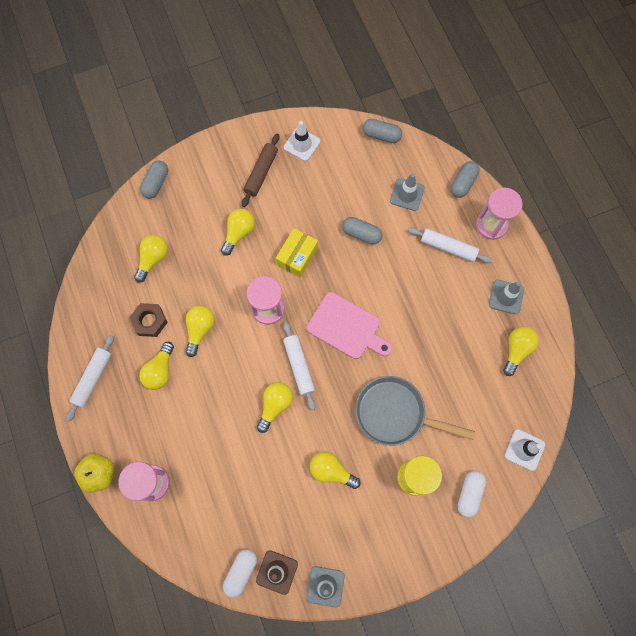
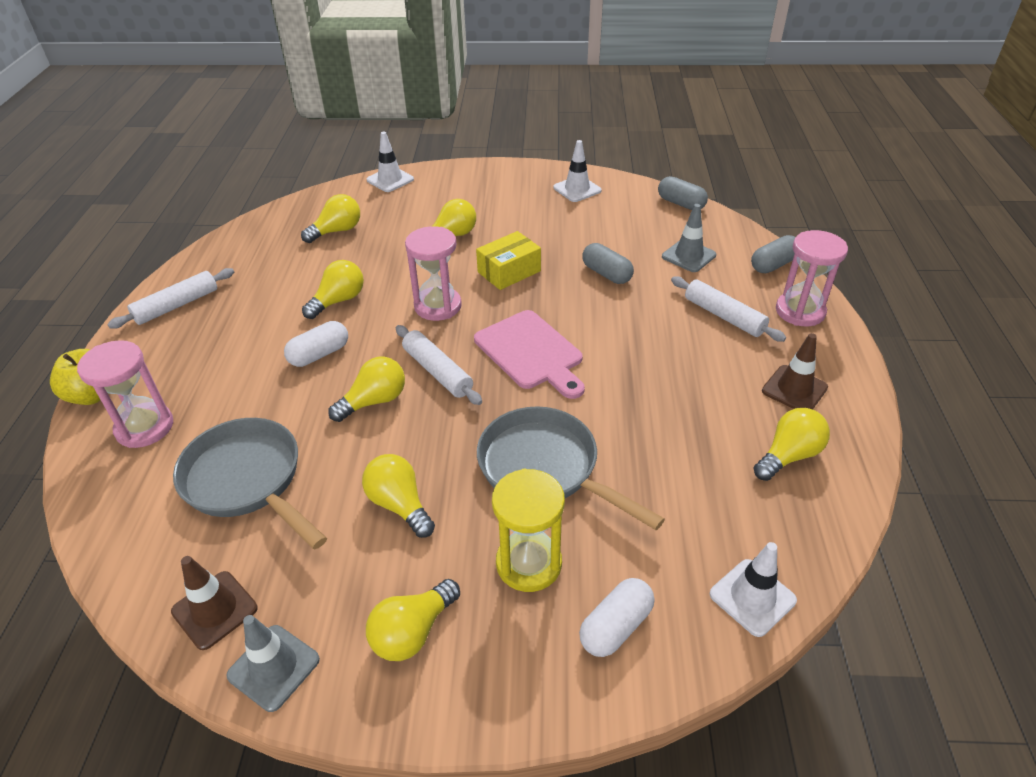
camera: 25 degrees right, 30 degrees down
(149, 321) = (287, 277): brown nut -> none
(156, 183) = (390, 180): grey capsule -> white traffic cone
(160, 371) = (259, 322): yellow light bulb -> yellow light bulb (412, 632)
(239, 492) = (247, 480): none -> grey pan
(241, 572) = (162, 586): white capsule -> white capsule (319, 354)
(261, 173) = (514, 198): brown rolling pin -> none
(299, 366) = (437, 371): white rolling pin -> white rolling pin turned 45 degrees counterclockwise
(506, 297) = (794, 389): grey traffic cone -> brown traffic cone

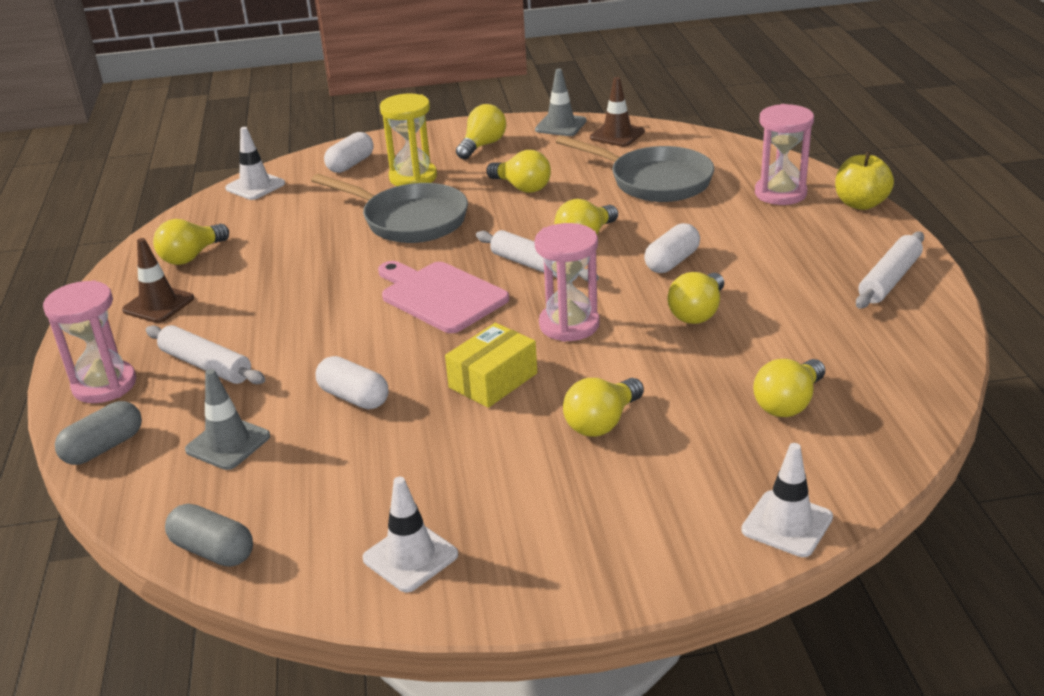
camera: 170 degrees right, 10 degrees down
(606, 274) = (354, 397): grey capsule -> white capsule

